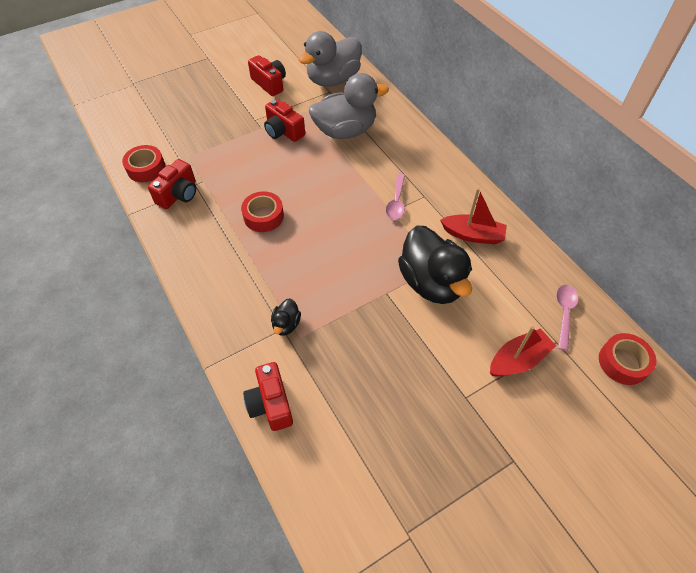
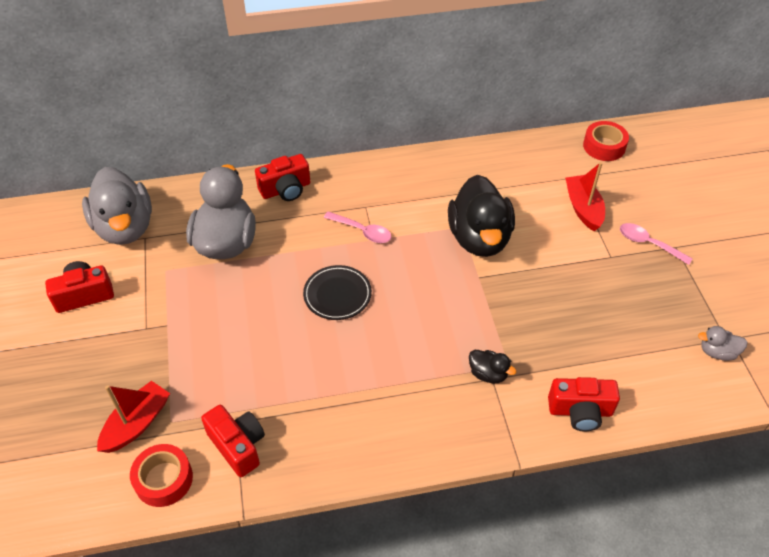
camera: 70 degrees left, 5 degrees down
(263, 216) = (323, 358): red tape -> none
(283, 131) = (188, 303): red camera -> red camera (286, 189)
(325, 206) = (337, 295): none -> black plate
(385, 524) = (717, 352): none -> grey duck
(431, 282) = (479, 238): black duck -> black duck turned 90 degrees clockwise
(473, 235) = (434, 188): red boat -> red boat (137, 424)
(564, 313) = (546, 161): pink spoon -> pink spoon (648, 244)

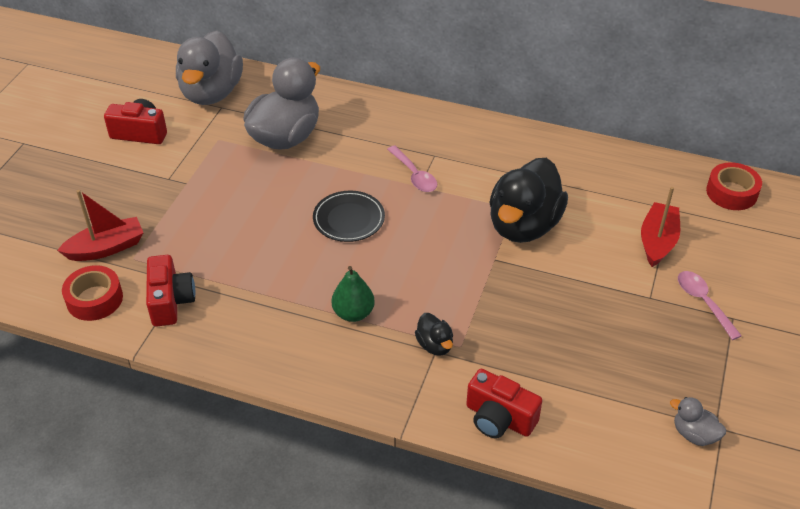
camera: 30 degrees right, 5 degrees down
(286, 189) = (372, 113): red camera -> none
(404, 378) = (353, 313): none -> green pear

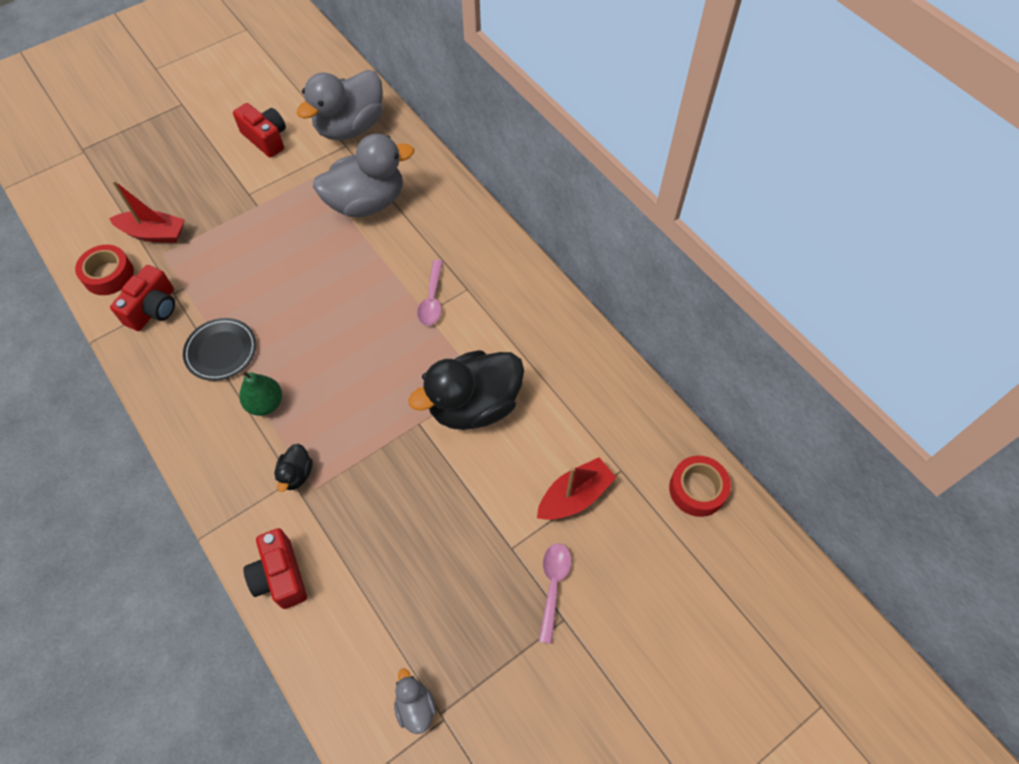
camera: 35 degrees right, 15 degrees up
(349, 219) = (342, 312): black plate -> black plate (221, 351)

